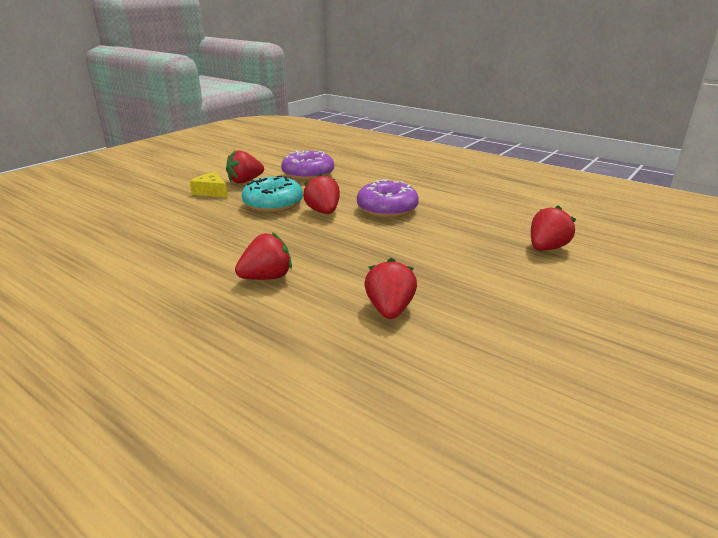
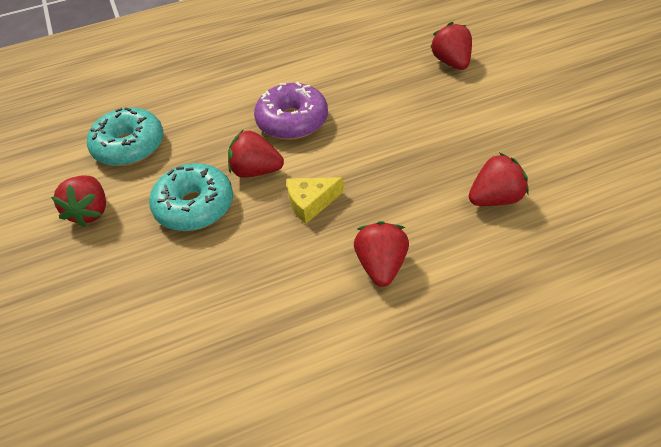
camera: 55 degrees left, 20 degrees up
(211, 192) = (93, 256): yellow cheese -> yellow cheese (311, 203)
(308, 174) = (129, 146): purple donut -> turquoise donut
(390, 309) = (495, 199): red strawberry -> red strawberry turned 120 degrees clockwise

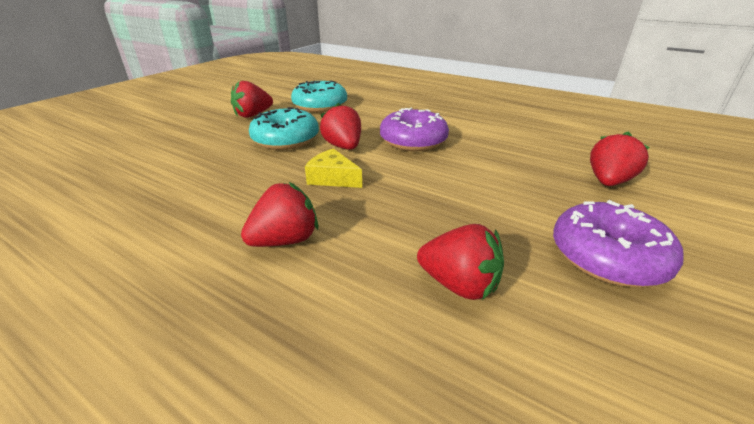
camera: 50 degrees right, 15 degrees down
(519, 122) = (607, 257): none -> purple donut

